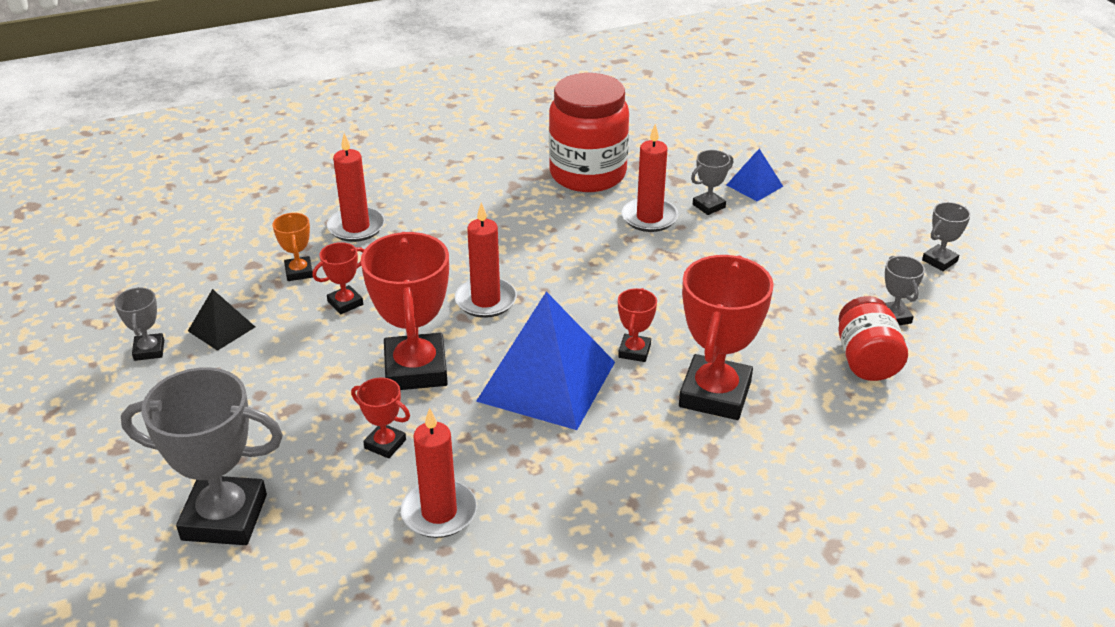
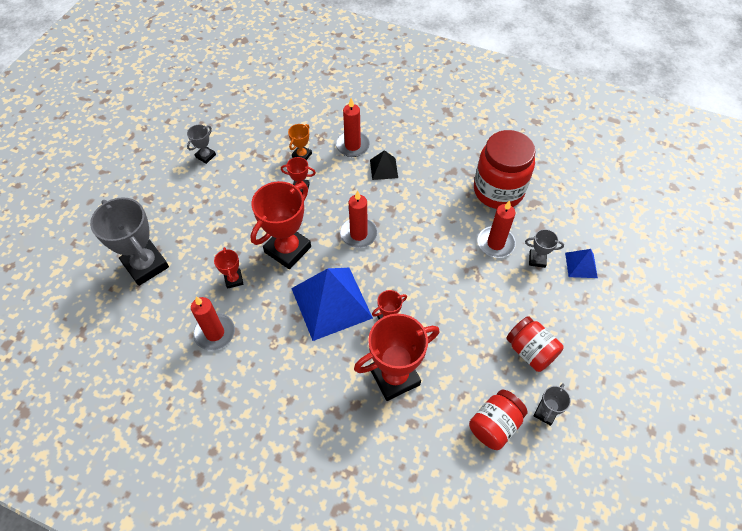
camera: 45 degrees right, 20 degrees up
(221, 328) = (241, 165): black pyramid -> black pyramid (384, 168)
(809, 280) = (530, 351): none -> red jar
(939, 261) = (624, 401): grey trophy -> none

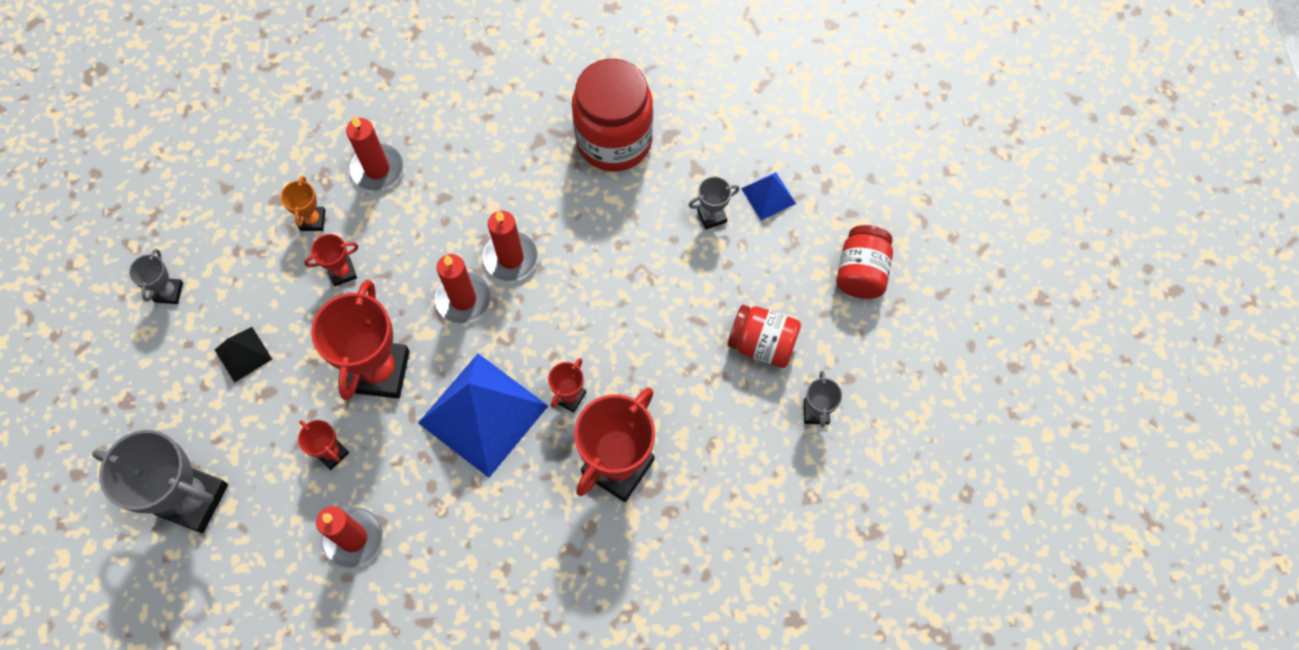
camera: 30 degrees left, 10 degrees up
(384, 168) = (442, 183): black pyramid -> black pyramid (243, 354)
(494, 425) = (766, 459): red jar -> red jar (861, 272)
(495, 243) = (649, 220): red candle -> red candle (511, 258)

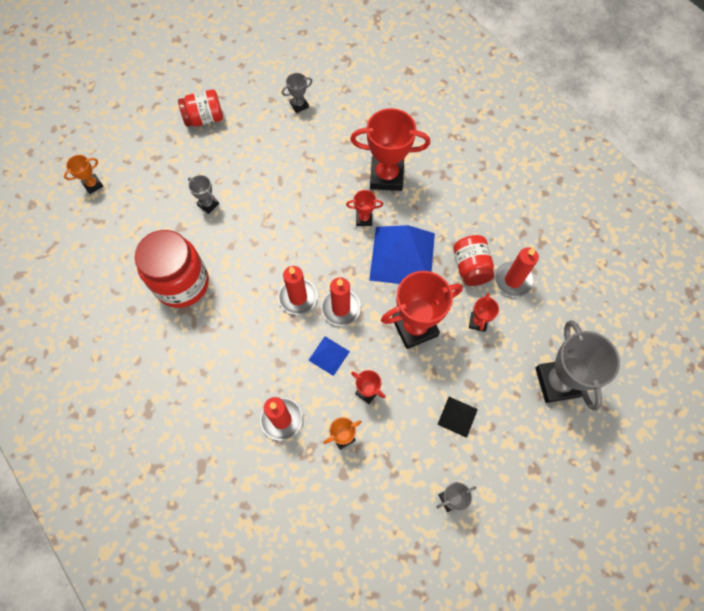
camera: 120 degrees left, 0 degrees up
(762, 344) = (275, 144): red jar -> red jar (470, 267)
(768, 196) = (178, 182): blue pyramid -> blue pyramid (329, 355)
(822, 98) = (93, 185): none -> orange trophy

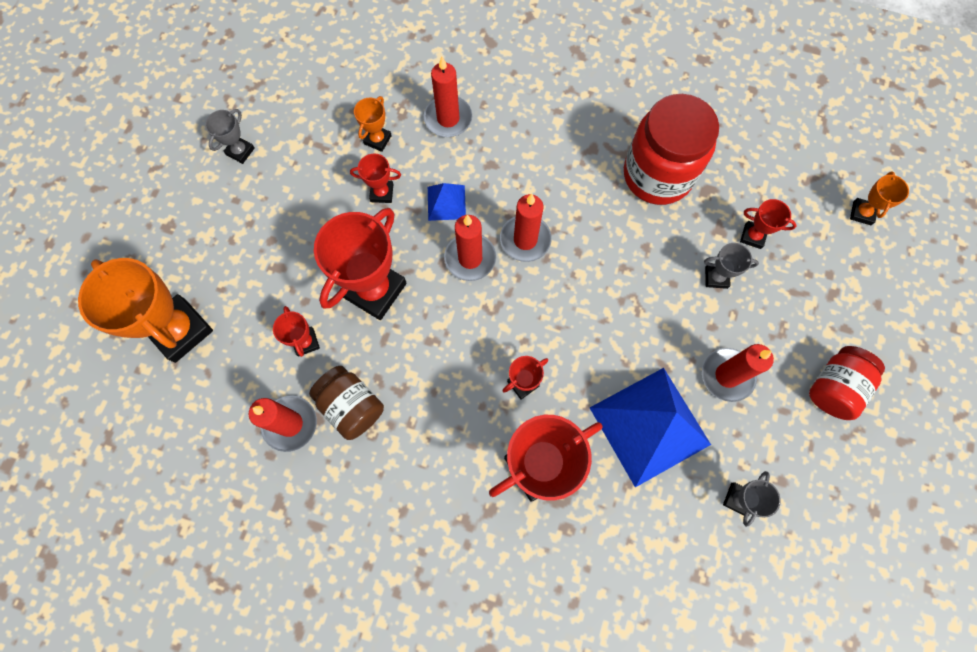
camera: 145 degrees right, 5 degrees up
(165, 212) = (752, 236): none -> red trophy
(251, 156) = (727, 375): none -> red candle
(402, 256) = (443, 365): blue pyramid -> blue pyramid (649, 426)
(457, 416) = (274, 227): black pyramid -> none
(470, 267) = (352, 406): red jar -> brown jar
(557, 382) = (180, 330): grey trophy -> orange trophy

